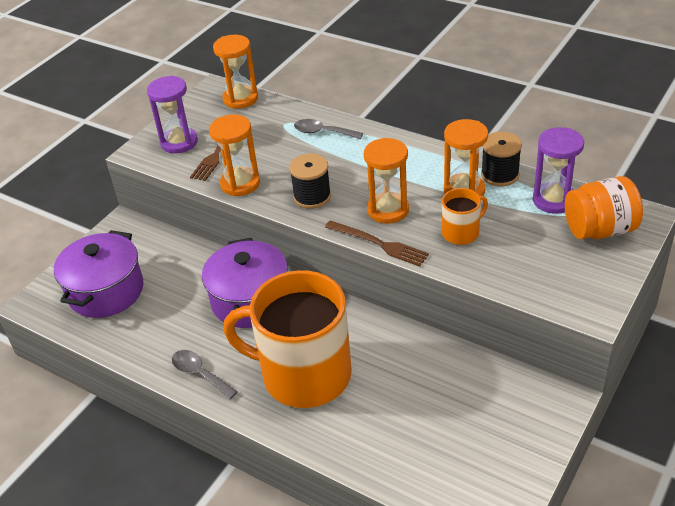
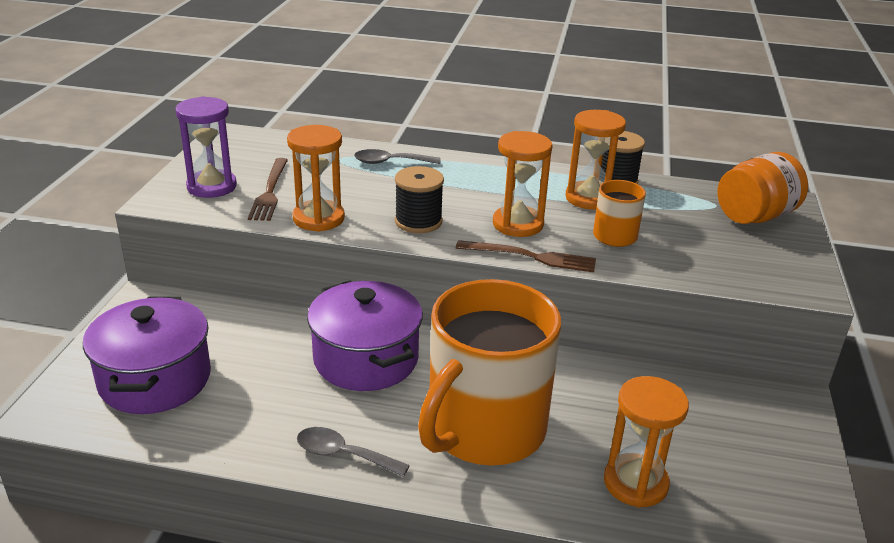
camera: 25 degrees left, 10 degrees down
(240, 99) = (268, 140): orange hourglass -> orange hourglass (635, 483)
(304, 374) = (484, 429): orange mug -> orange mug turned 45 degrees counterclockwise
(554, 200) = (688, 196): purple hourglass -> none

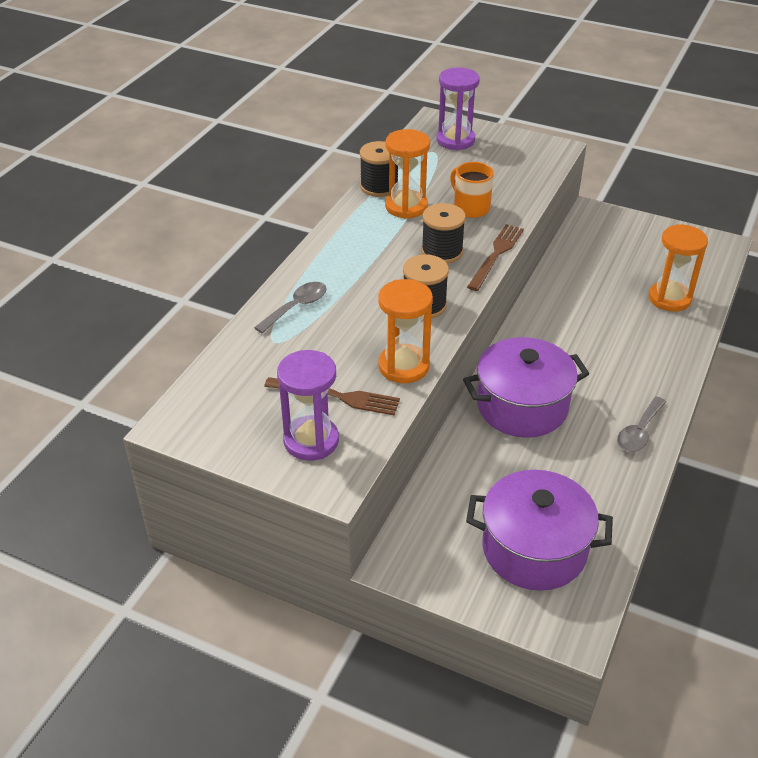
camera: 75 degrees left, 10 degrees up
(390, 162) = (296, 307): grey spoon -> grey spoon turned 150 degrees counterclockwise
(484, 429) = (614, 355): orange mug -> none
(518, 224) = (442, 251): orange hourglass -> black spool
(755, 216) = (455, 140): orange jar -> purple hourglass

